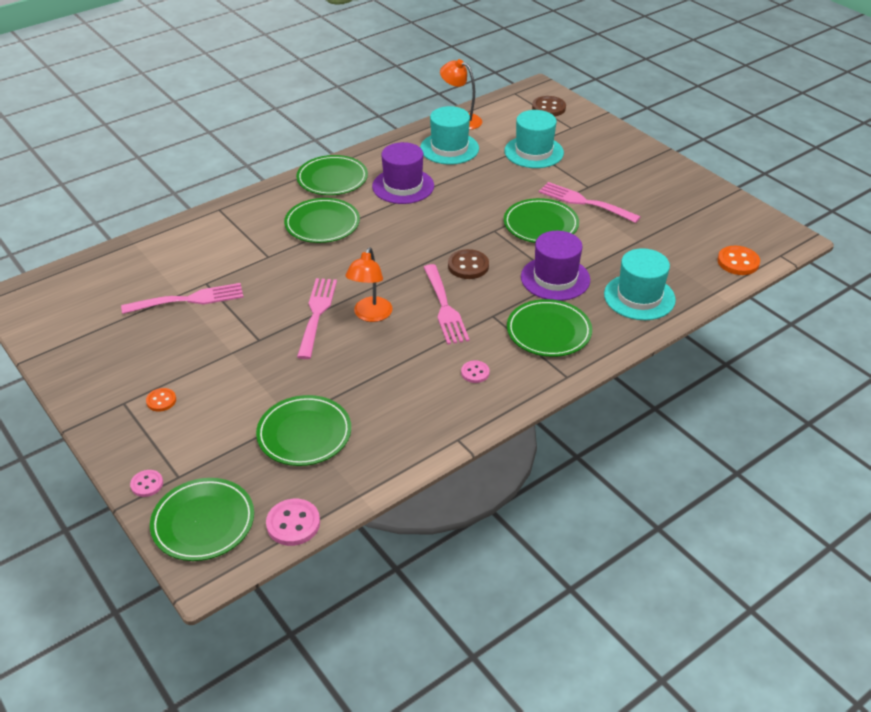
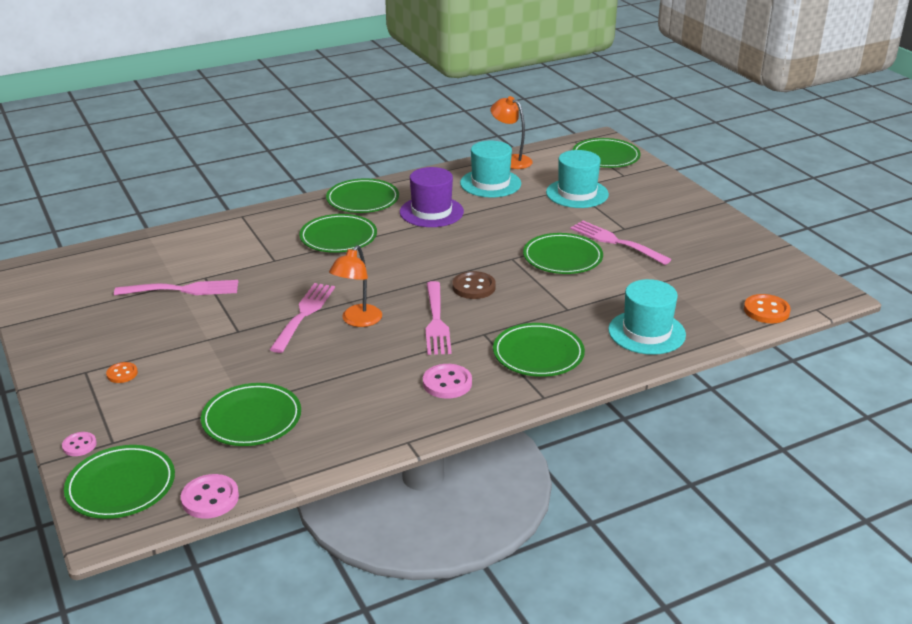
camera: 10 degrees right, 10 degrees down
(475, 373) = (447, 383): pink button -> pink button, size x1.63
(548, 108) = (605, 156): brown button -> green plate
(555, 278) = (561, 307): purple hat -> none

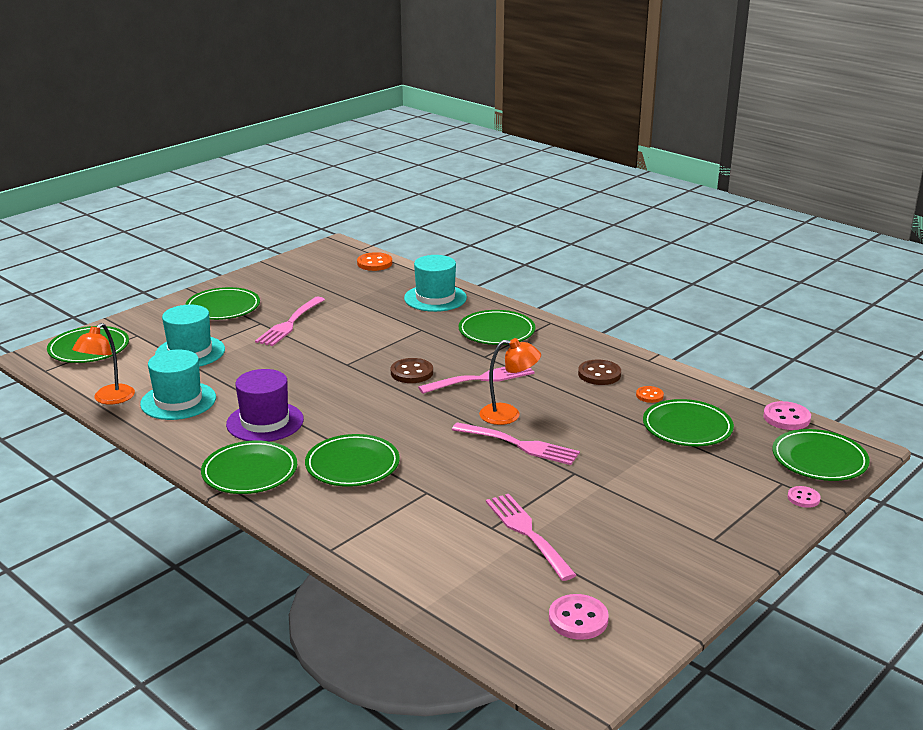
camera: 110 degrees left, 5 degrees down
(122, 374) = (696, 515): orange button -> orange button (649, 395)
(304, 314) = (519, 445): pink fork -> pink fork turned 150 degrees counterclockwise
(397, 395) = (599, 374): none -> brown button
(447, 383) = (565, 358): pink button -> pink button (578, 619)
(562, 257) = (332, 342): green plate -> green plate (223, 307)

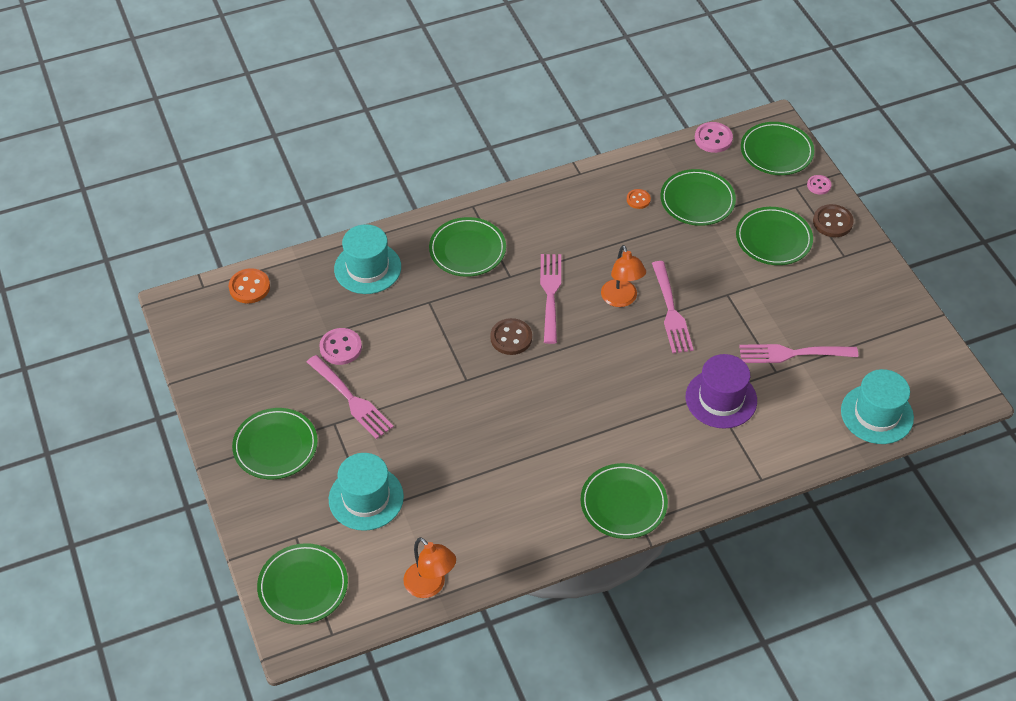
camera: 65 degrees left, 25 degrees up
(178, 401) = (466, 529): turquoise hat -> turquoise hat (877, 414)
(265, 422) = (543, 471): purple hat -> purple hat (721, 399)
(352, 465) = (647, 429): green plate -> green plate (773, 239)
(508, 415) = (621, 299): orange lamp -> orange lamp turned 135 degrees clockwise
(519, 445) = (671, 311): pink fork -> pink fork turned 120 degrees clockwise
(578, 619) = (900, 366): pink button -> pink button (340, 347)
(599, 374) = (586, 214): brown button -> brown button (832, 222)

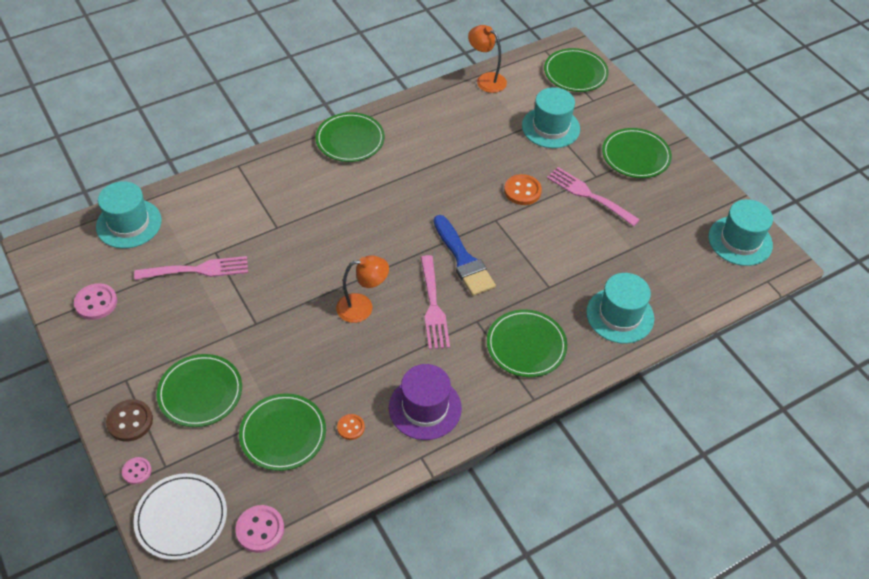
camera: 170 degrees right, 0 degrees up
(208, 330) = (740, 241): none -> turquoise hat
(249, 287) = (724, 284): orange button -> orange button (522, 191)
(340, 347) = (615, 237): pink button -> pink button (96, 303)
(511, 338) = (463, 260): brown button -> blue brush
(621, 299) = (362, 307): orange lamp -> orange lamp turned 105 degrees clockwise
(671, 311) = (313, 300): pink fork -> none
(721, 399) = (268, 224): purple hat -> purple hat (425, 408)
(776, 151) = (181, 518): green plate -> white plate

